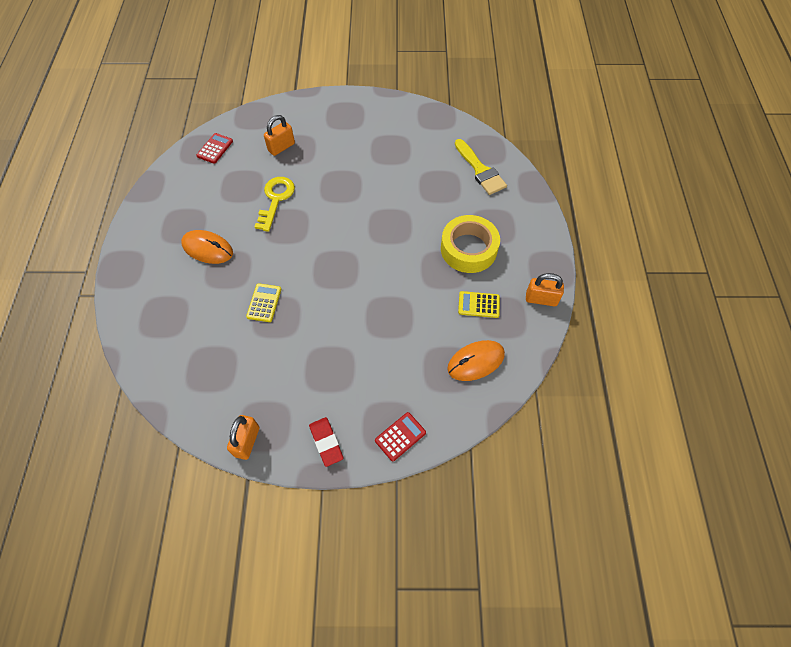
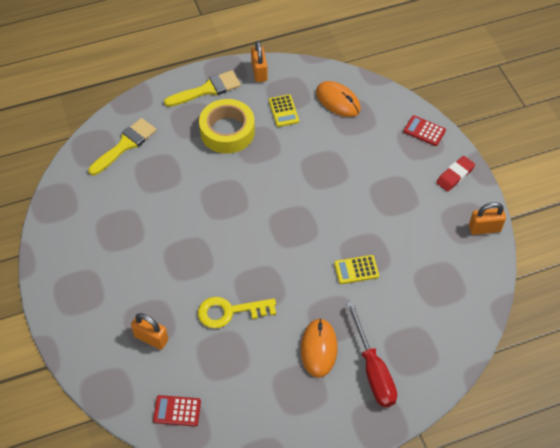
camera: 110 degrees left, 5 degrees down
(165, 280) = (373, 370): none -> red screwdriver
(529, 247) = (207, 89): none -> yellow brush

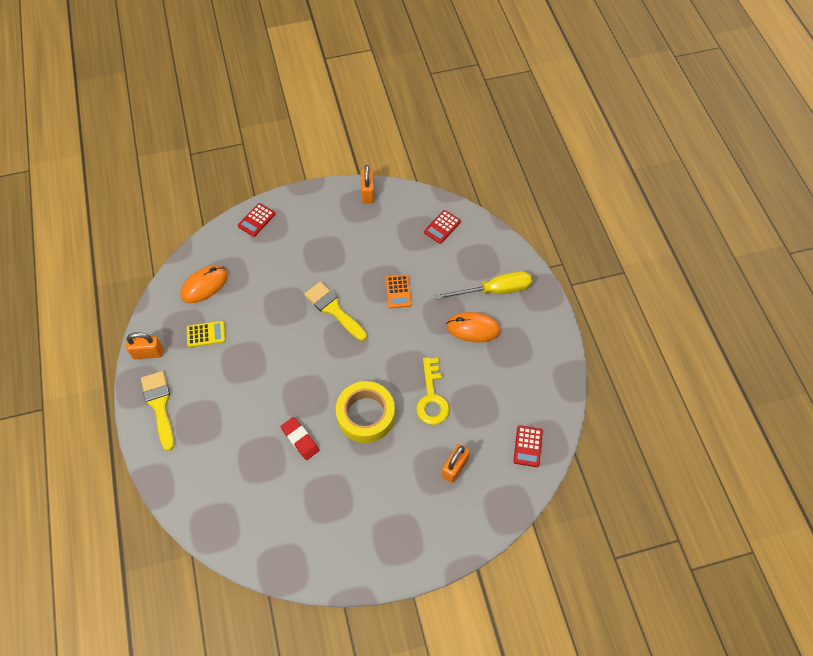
camera: 85 degrees left, 5 degrees up
(125, 145) = (218, 492): yellow brush -> yellow brush (333, 309)
(227, 131) = (221, 388): yellow tape -> yellow tape (366, 415)
(356, 270) = (398, 291): yellow calculator -> orange calculator
(373, 370) = (494, 290): red screwdriver -> yellow screwdriver
(453, 308) = (442, 227): none -> red calculator
(455, 175) = (310, 205): red eraser -> red eraser (300, 439)

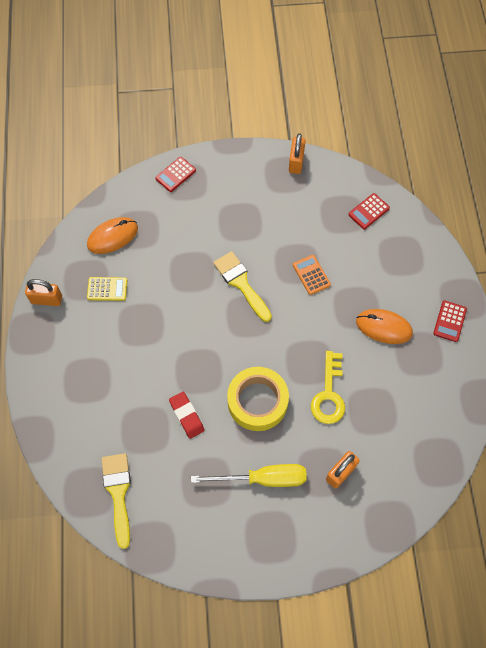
camera: 10 degrees right, 5 degrees up
(159, 405) = (50, 356): yellow brush -> yellow brush (118, 493)
(398, 291) = (311, 275): orange calculator -> orange calculator turned 150 degrees clockwise
(494, 290) = (413, 290): yellow screwdriver -> yellow screwdriver (263, 479)
(527, 446) = (421, 463): red calculator -> red calculator (449, 321)

